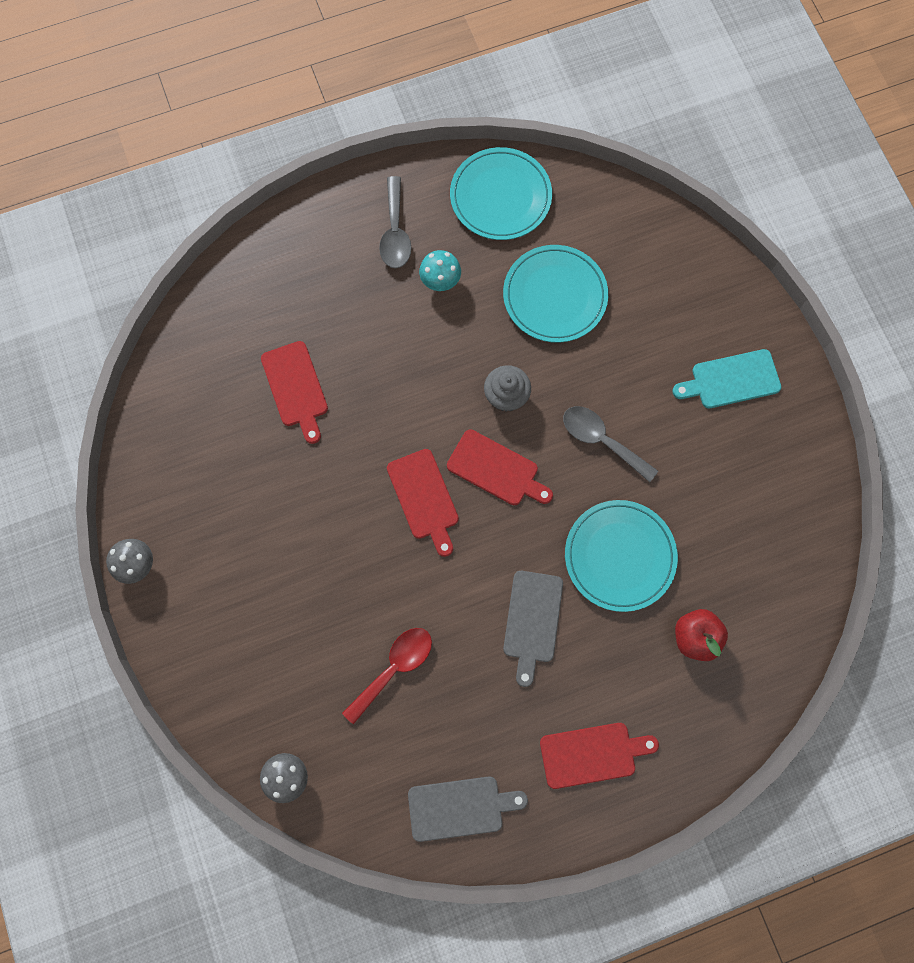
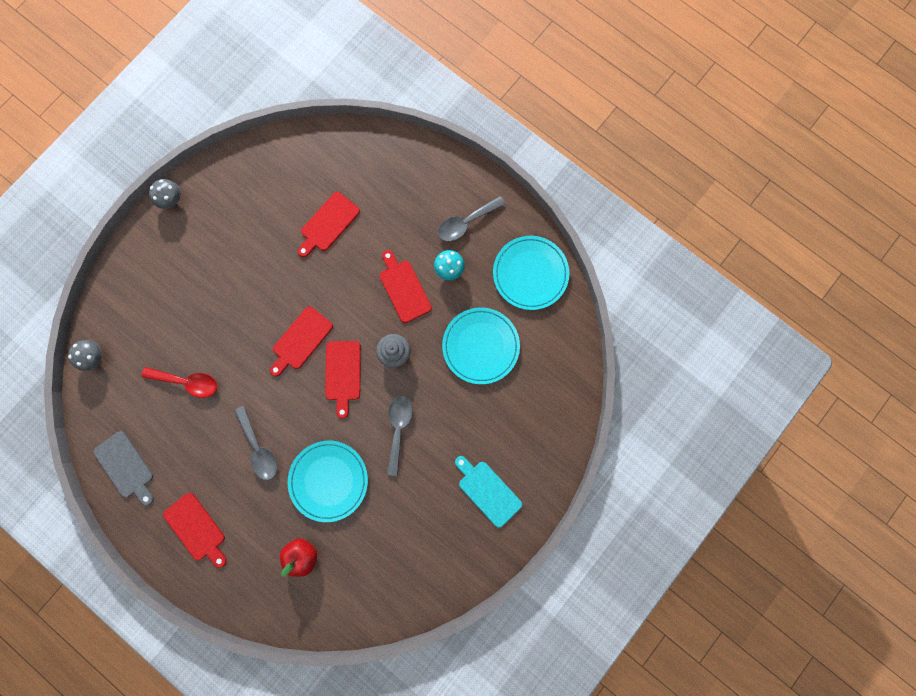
camera: 60 degrees right, 5 degrees up
(433, 343) = (404, 289): none -> red cutting board
(532, 621) = (259, 448): grey cutting board -> grey spoon

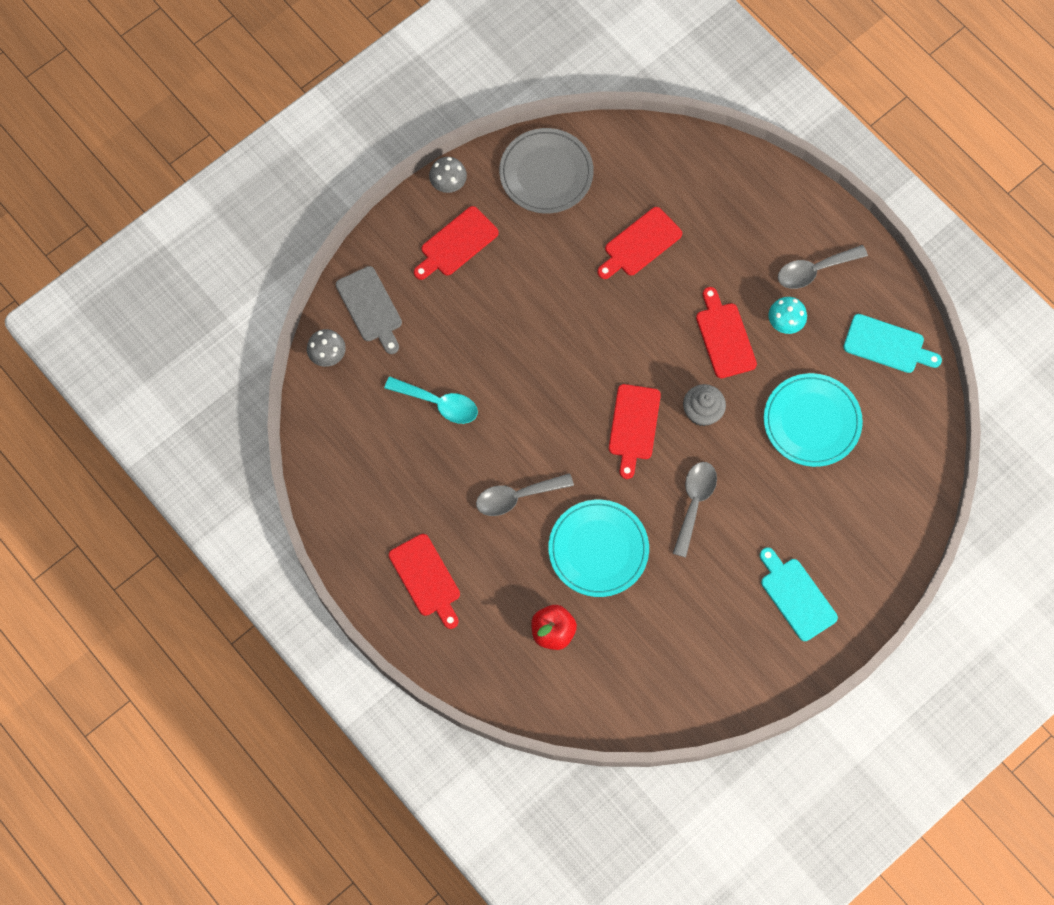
camera: 10 degrees right, 10 degrees down
(125, 467) = (349, 491): grey cutting board -> grey cutting board (370, 307)
(187, 382) = (439, 403): red spoon -> turquoise spoon
(247, 178) = (546, 173): none -> grey plate
(259, 448) = (516, 497): grey spoon -> grey spoon turned 90 degrees clockwise
(301, 340) = (586, 377): red cutting board -> red cutting board (456, 243)
(530, 274) = (887, 345): turquoise plate -> turquoise cutting board

